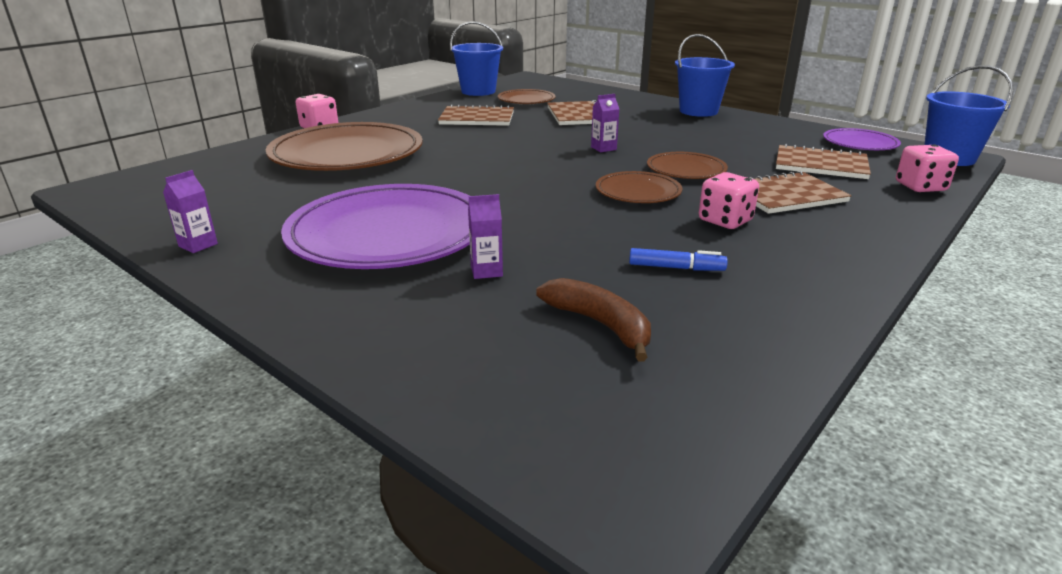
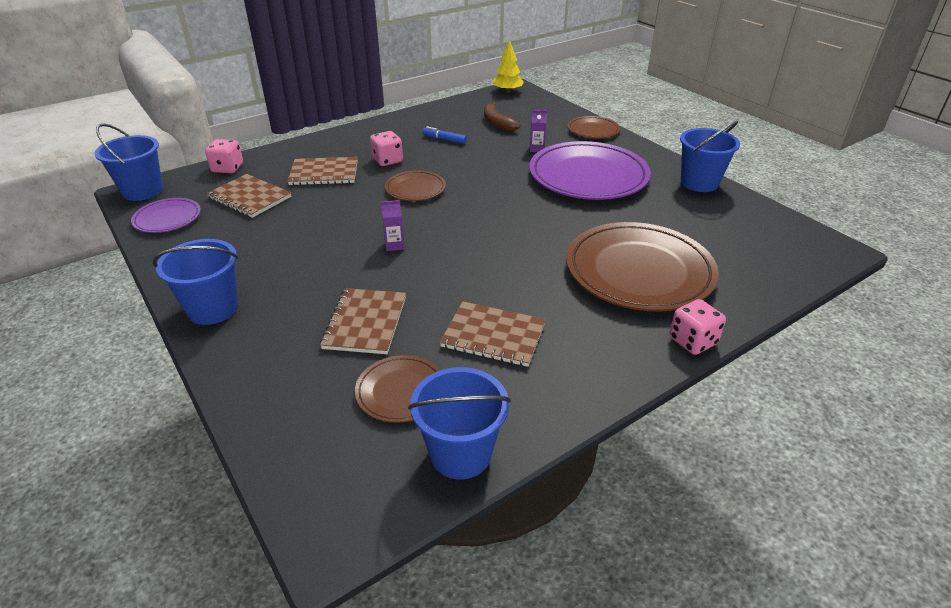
camera: 165 degrees left, 10 degrees up
(198, 245) = (699, 183): purple carton -> blue bucket
(655, 478) = (507, 91): none -> yellow tree
(686, 170) = (357, 206): brown plate -> brown plate (593, 130)

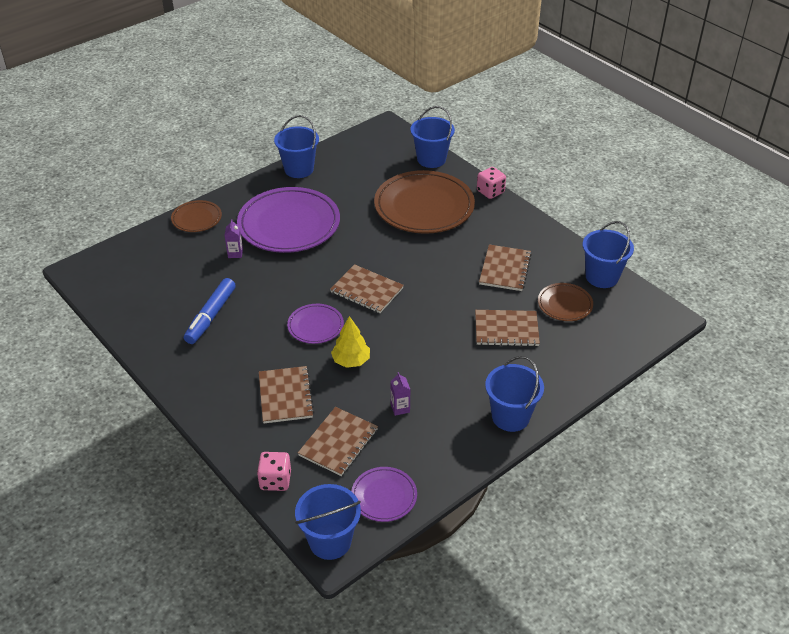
camera: 95 degrees left, 5 degrees up
(387, 160) = (258, 352): pink dice -> none
(394, 245) = (409, 327): purple carton -> purple carton (400, 408)
(415, 189) = (315, 326): brown plate -> purple plate
(444, 139) = (211, 316): blue marker -> blue marker, size x1.78
(466, 220) = (366, 290): none -> brown notebook
(497, 123) = (173, 281): brown banana -> none
(507, 91) = (86, 276): yellow tree -> yellow tree (351, 361)
(764, 286) = (431, 159): none -> blue bucket

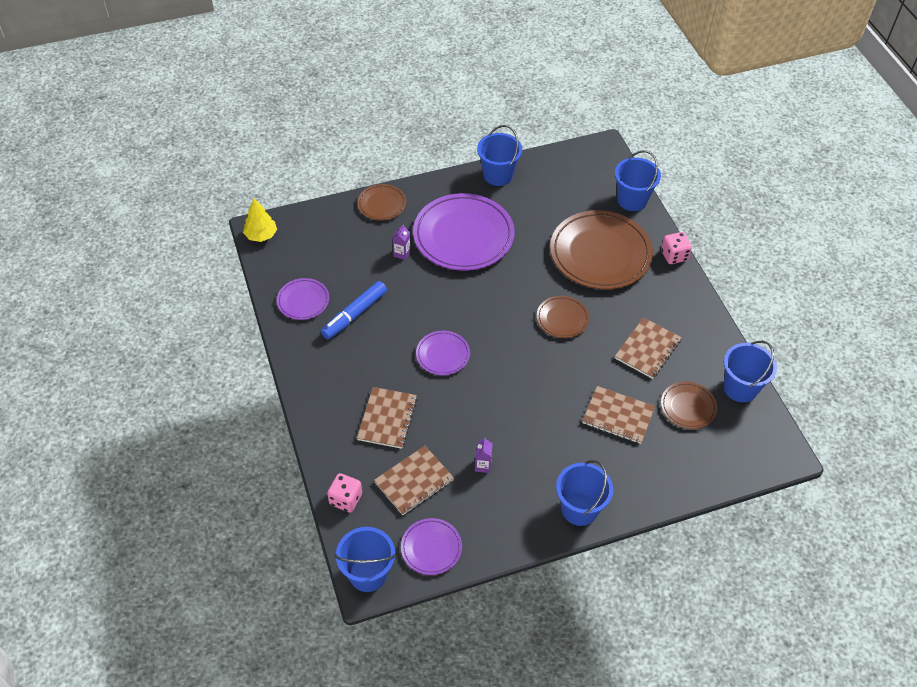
camera: 20 degrees right, 10 degrees up
(152, 318) = (303, 301): none -> purple plate
(351, 361) = (459, 402): yellow tree -> yellow tree (261, 235)
(366, 290) = (505, 331): brown notebook -> none
(415, 266) = (562, 319): none -> brown plate

